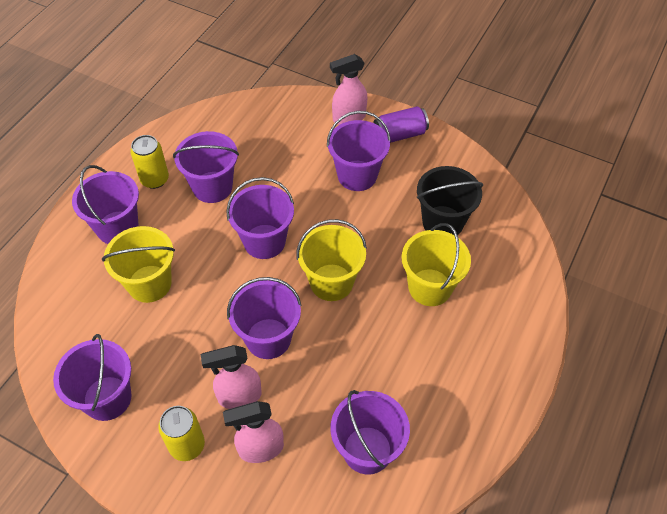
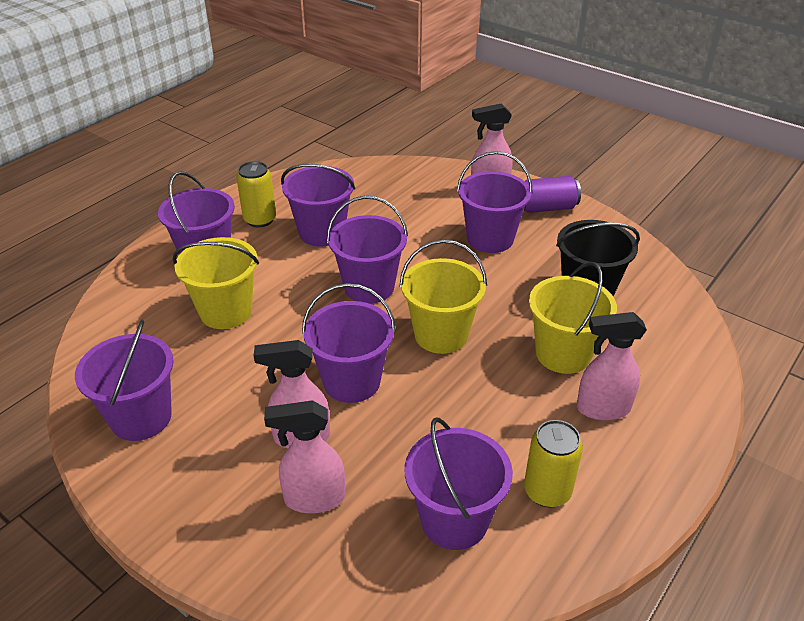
camera: 10 degrees right, 15 degrees down
(187, 445) = (222, 481): yellow can -> yellow can (547, 491)
(464, 335) = (602, 408): none -> pink spray bottle

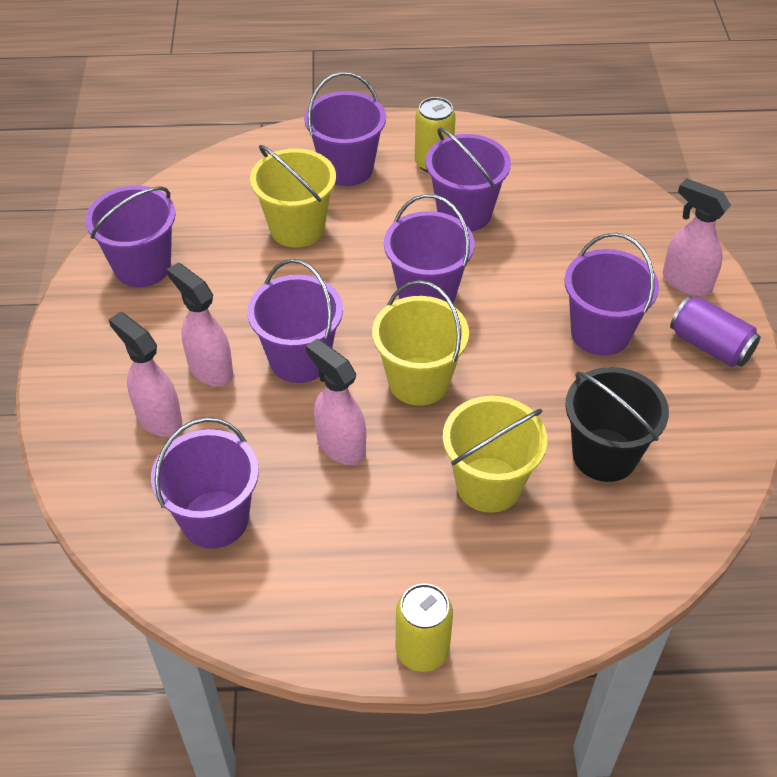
camera: 50 degrees right, 10 degrees up
(547, 491) = (302, 565): yellow can -> yellow can (422, 650)
(602, 408) = (444, 554): pink spray bottle -> pink spray bottle (340, 445)

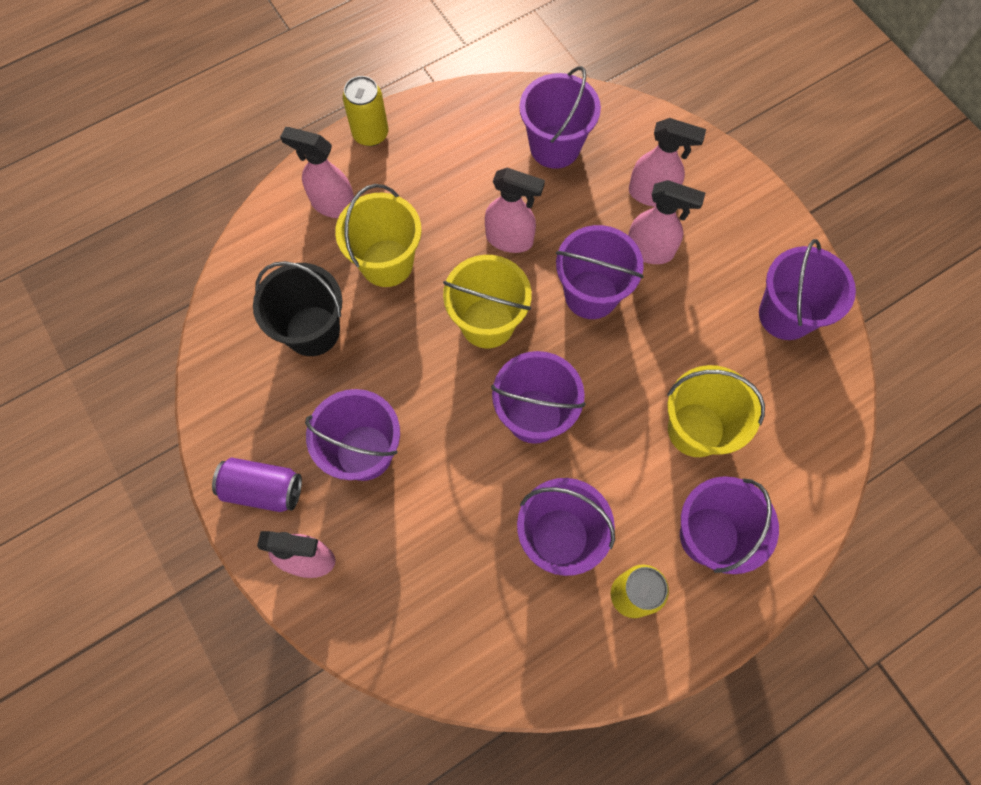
camera: 150 degrees right, 20 degrees up
(517, 580) = (333, 204): none -> pink spray bottle

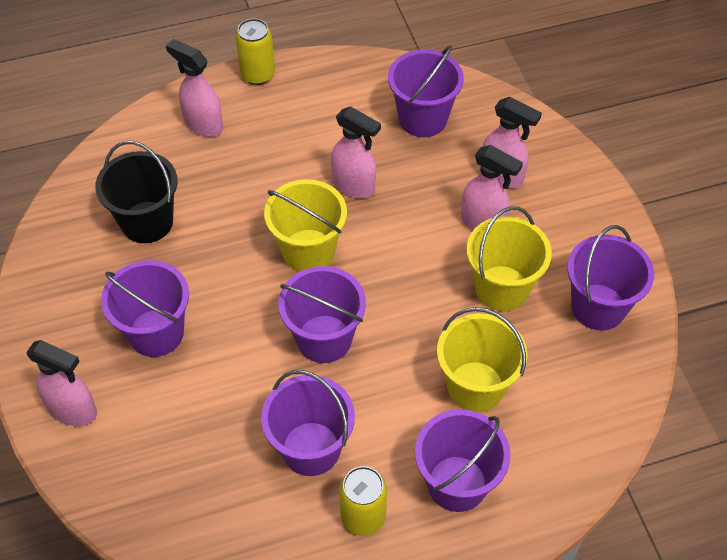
camera: 15 degrees right, 15 degrees down
(263, 489) = (54, 342): purple can -> none
(386, 263) = (234, 181): yellow bucket -> yellow bucket (501, 288)
(591, 294) = (414, 248): purple bucket -> none

